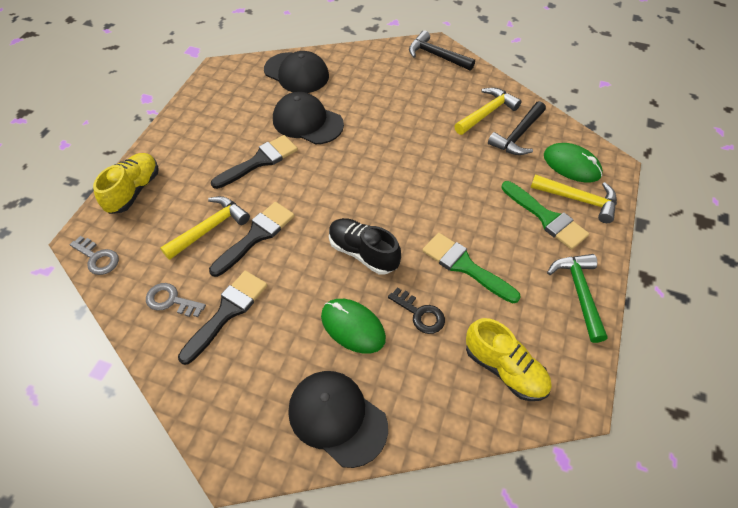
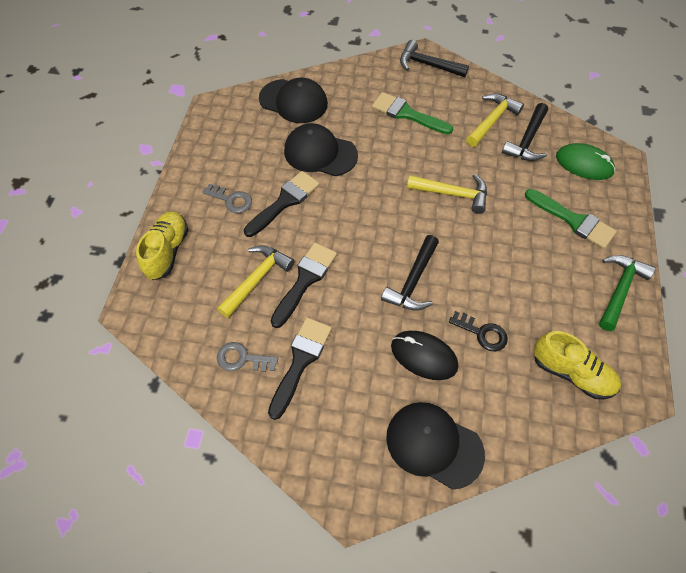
camera: 10 degrees left, 5 degrees up
(97, 258) = (154, 327): grey key -> grey key (231, 200)
(353, 327) = (424, 356): green mouse -> black mouse
(363, 253) = (413, 281): black shoe -> black hammer
(465, 266) = (511, 280): green brush -> green brush (407, 114)
(579, 200) = (598, 198): yellow hammer -> yellow hammer (453, 194)
(579, 292) = (619, 289): green hammer -> green hammer turned 45 degrees clockwise

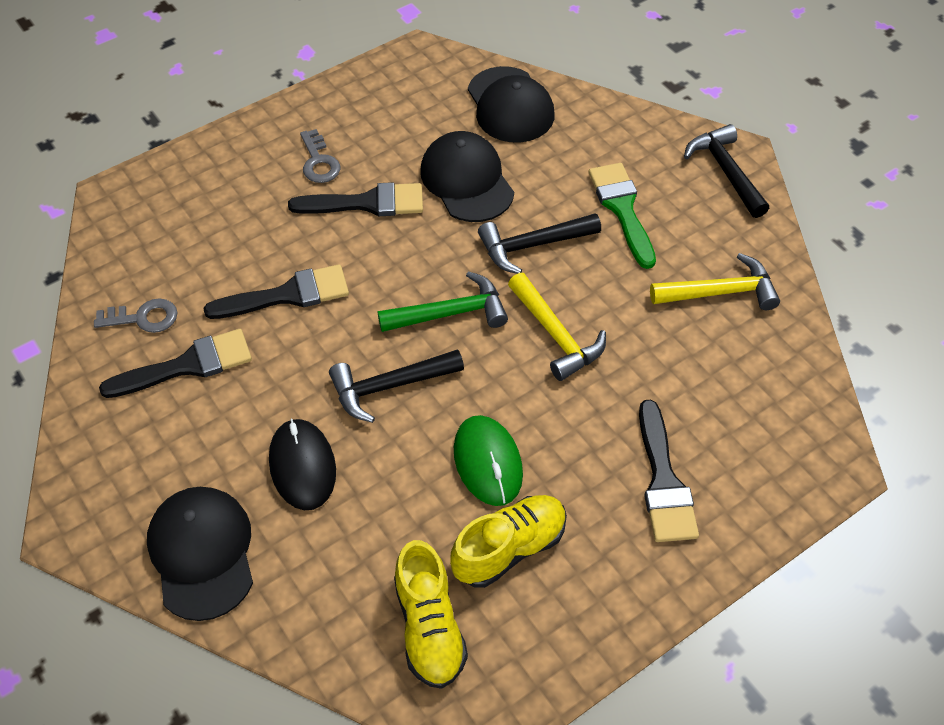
camera: 45 degrees right, 5 degrees down
(167, 251) = (203, 166): yellow shoe -> yellow shoe (509, 548)
(242, 359) = (143, 318): grey key -> grey key turned 120 degrees clockwise
(257, 279) = (247, 256): yellow hammer -> none
(482, 333) = (390, 500): black key -> none
(527, 140) = (734, 348): black hammer -> black hammer (532, 246)
(573, 220) = (663, 481): green brush -> black brush
(584, 164) = (773, 432): green mouse -> green mouse (488, 462)
(619, 289) = (612, 601): green hammer -> green hammer (451, 313)

